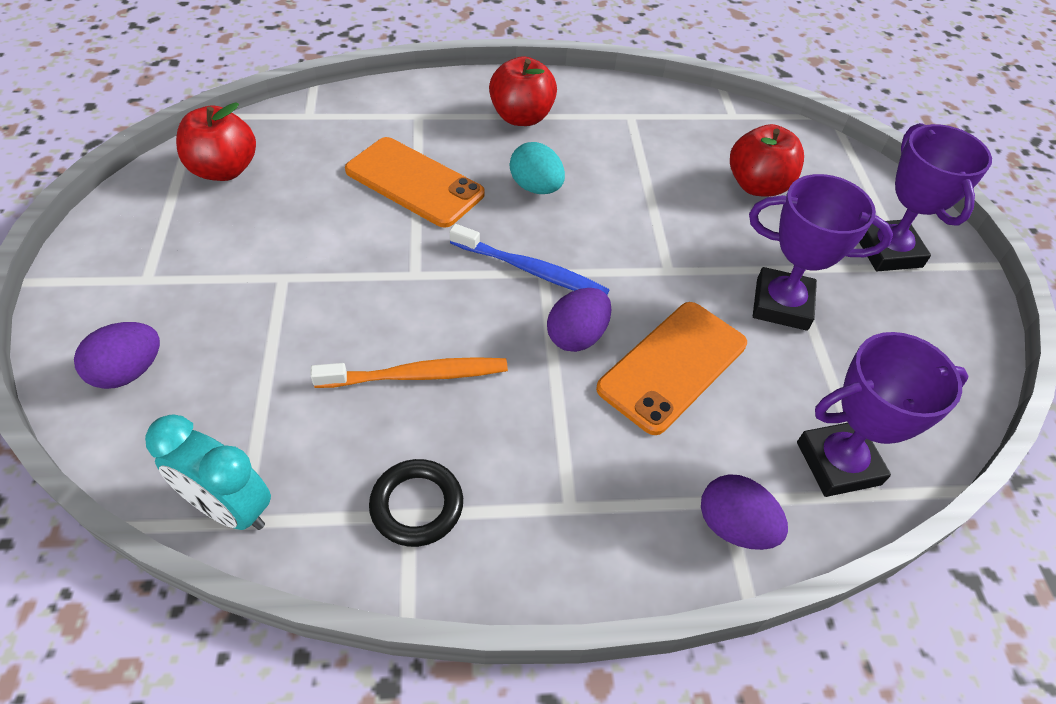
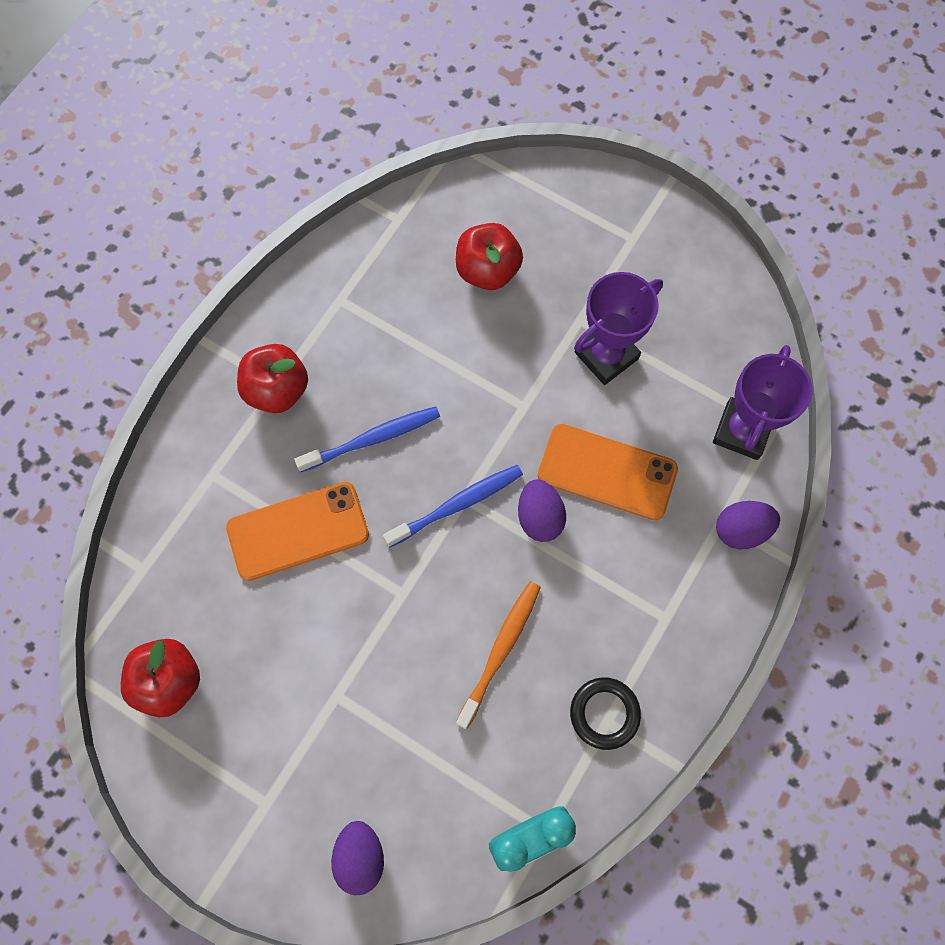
camera: 50 degrees left, 20 degrees up
(536, 187) = (372, 439): turquoise egg -> blue toothbrush
(673, 366) = (607, 472): orange phone -> orange phone turned 60 degrees counterclockwise
(888, 251) = (611, 239): purple trophy -> none

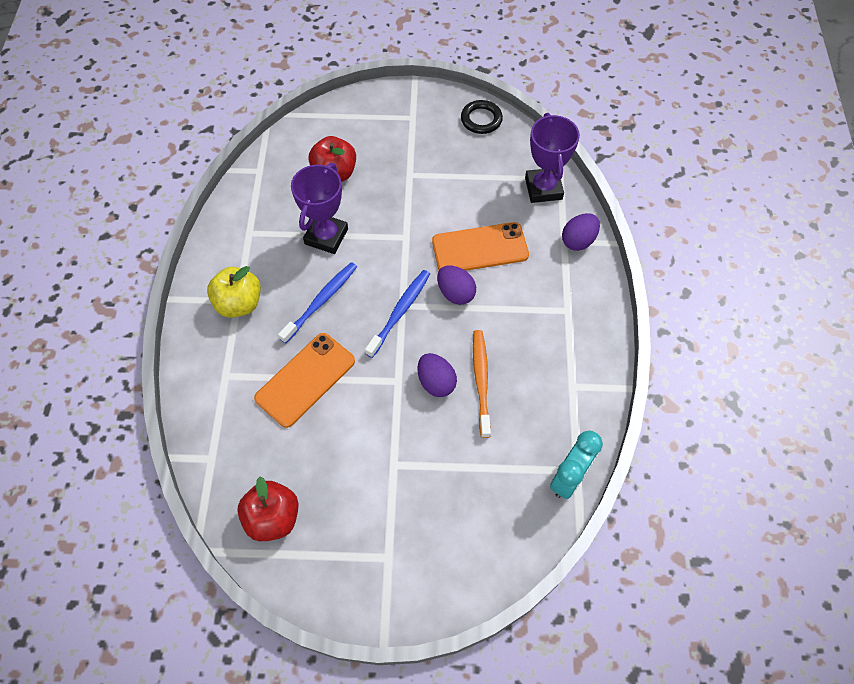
camera: 30 degrees left, 10 degrees down
(277, 390) = (239, 303): red apple -> yellow apple
(360, 856) = (471, 553): purple egg -> purple egg (436, 382)
(604, 713) = (567, 382): black ring -> black ring (481, 119)
(606, 355) = (438, 186): purple trophy -> purple trophy (326, 236)

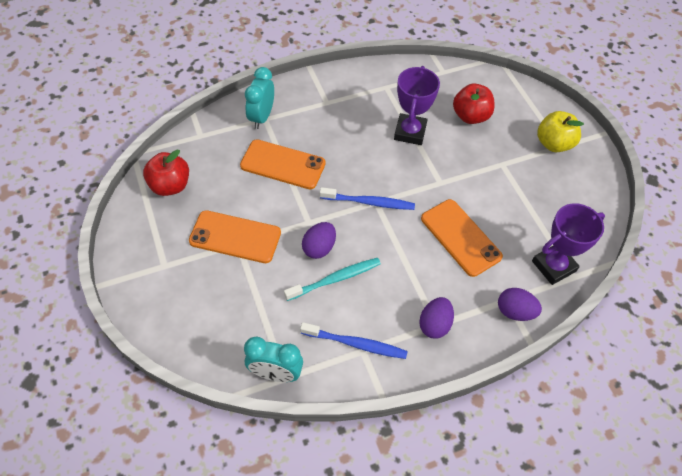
camera: 65 degrees right, 5 degrees down
(221, 378) = (261, 117): none -> turquoise clock
(239, 303) = (325, 104): yellow apple -> yellow apple (553, 144)
(321, 302) = (351, 150): blue toothbrush -> blue toothbrush (355, 344)
(326, 236) = (410, 132): purple trophy -> purple trophy turned 75 degrees counterclockwise
(383, 465) = (235, 237): none -> orange phone
(455, 293) = (407, 234): purple egg -> purple egg (434, 324)
(481, 119) = (595, 195): black ring -> none
(481, 381) = (335, 279): orange toothbrush -> turquoise toothbrush

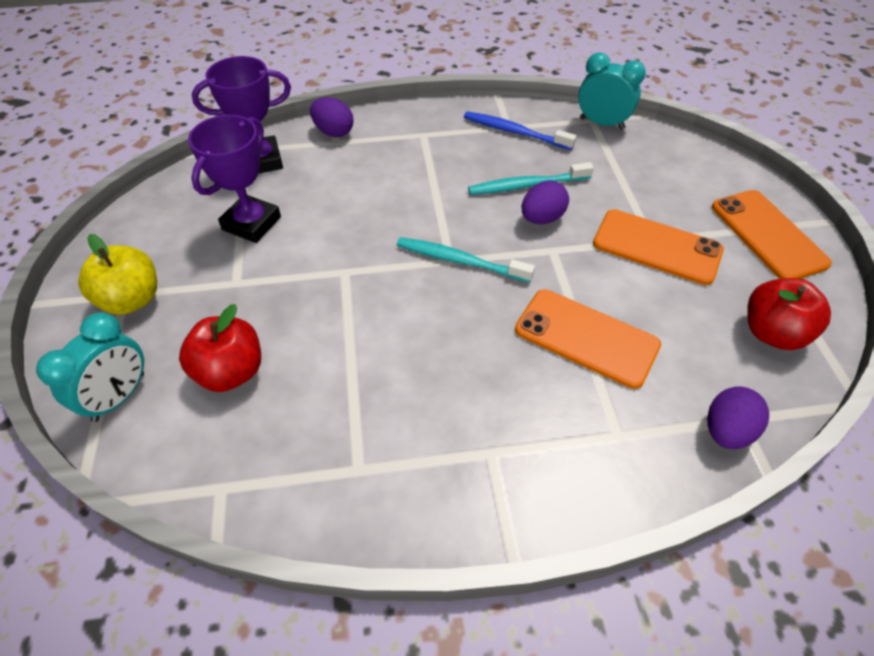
camera: 165 degrees left, 5 degrees down
(261, 117) = (625, 440): turquoise clock -> turquoise clock (119, 397)
(369, 202) = (460, 261): blue toothbrush -> turquoise toothbrush
(410, 132) = (354, 359): purple trophy -> purple trophy (251, 223)
(434, 324) = (425, 134): purple egg -> purple egg (726, 430)
(460, 237) = (353, 203): orange phone -> orange phone (767, 235)

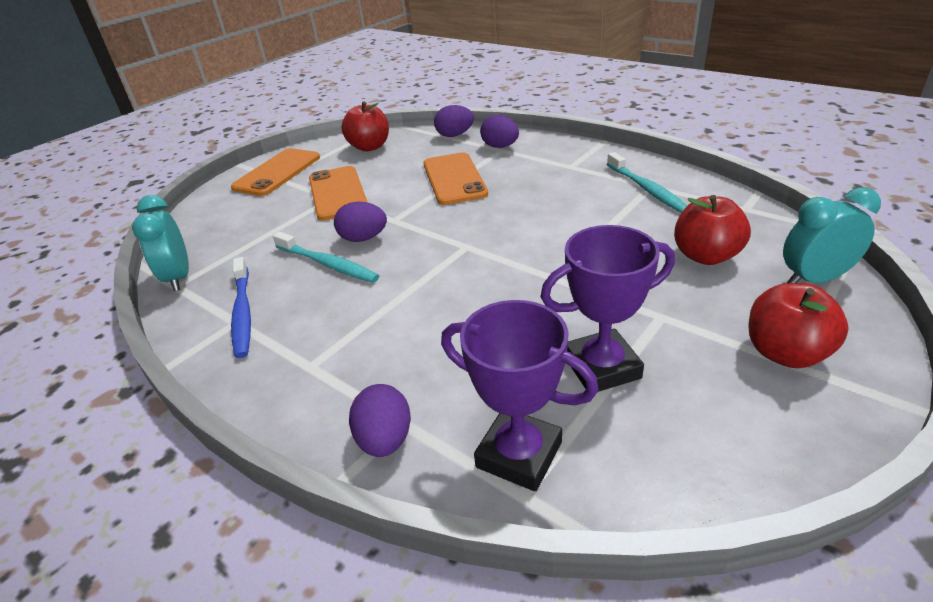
camera: 130 degrees left, 15 degrees down
(132, 299) = (785, 353): yellow apple -> red apple
(460, 261) = (460, 242): turquoise toothbrush -> turquoise toothbrush (646, 189)
(630, 441) = (500, 147): none -> purple egg

